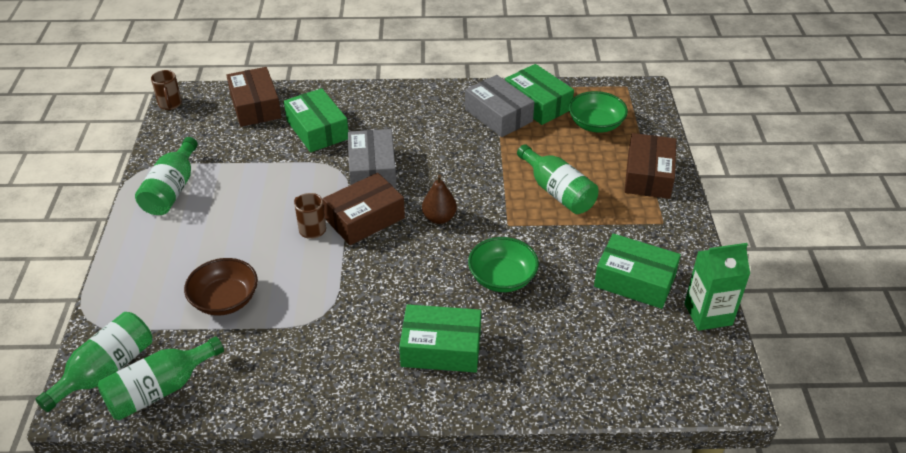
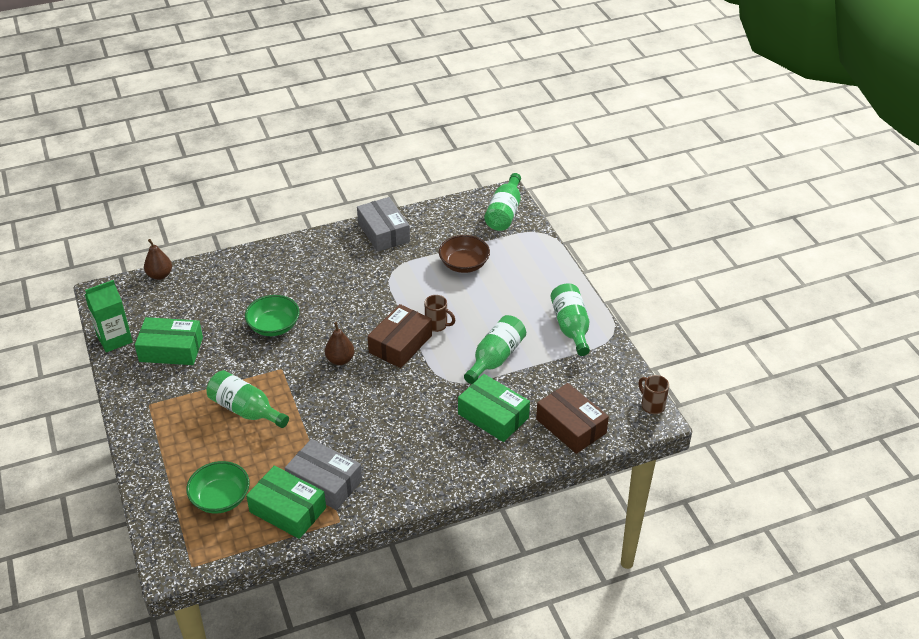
camera: 160 degrees right, 0 degrees up
(160, 390) = (464, 212): green bottle -> green bottle (495, 358)
(372, 170) = (418, 388): grey box -> grey box (383, 232)
(441, 348) = (302, 272): green box -> none
(646, 402) = (160, 275): none -> brown pear
(648, 175) = (162, 449): brown box -> none

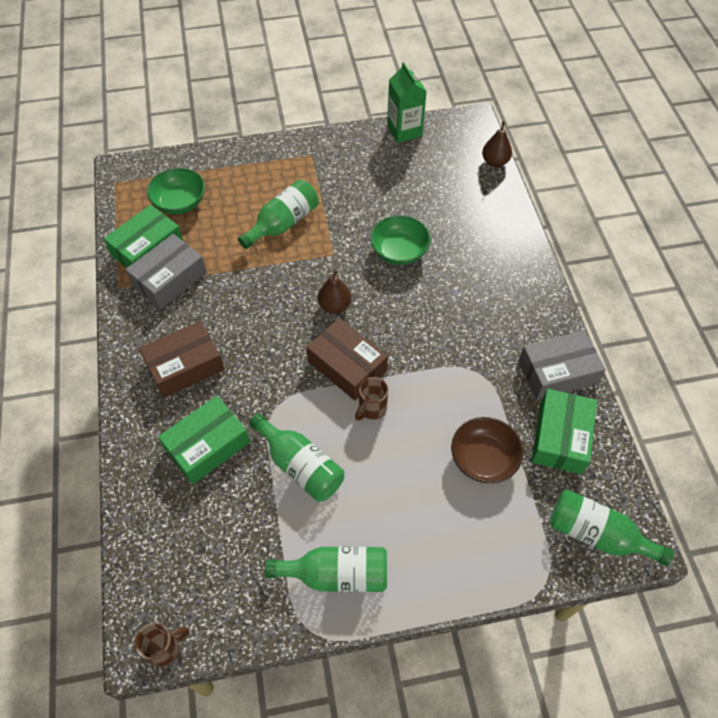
camera: 100 degrees right, 15 degrees up
(171, 349) = (381, 170): green box -> green box (560, 437)
(571, 426) = (164, 531): brown box -> brown box (185, 366)

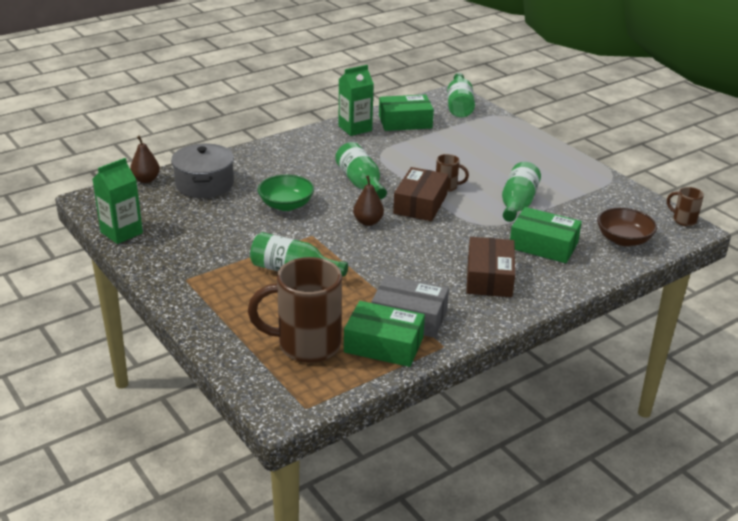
camera: 115 degrees left, 25 degrees down
(180, 202) = (306, 345): green bowl -> brown mug
(185, 366) = (489, 277): brown box -> brown box turned 60 degrees clockwise
(337, 574) = (572, 175): green bottle -> green bottle (360, 183)
(468, 201) = (204, 184): none -> grey pot
(483, 459) = (445, 143): brown bowl -> brown bowl (623, 239)
(557, 372) = (355, 128): grey box -> green carton

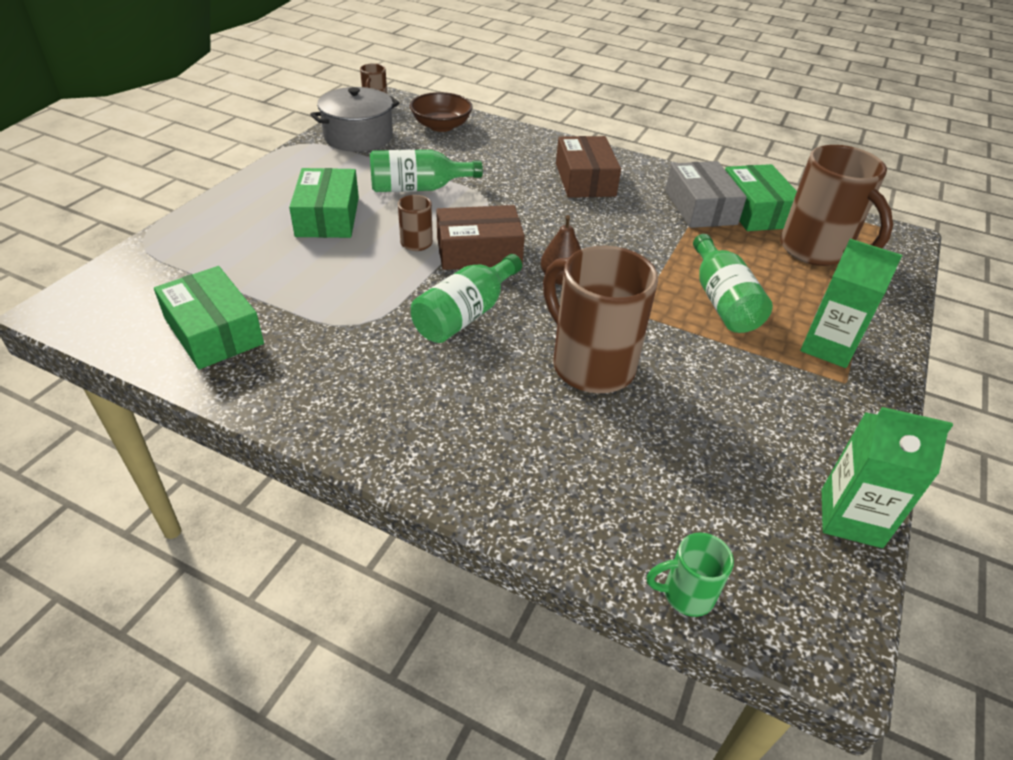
camera: 120 degrees left, 10 degrees up
(146, 180) = (685, 594): brown pear -> green mug
(204, 184) = (620, 491): grey pot -> grey pot (358, 137)
(286, 205) = (590, 364): green bowl -> brown mug
(355, 128) = (271, 381): green carton -> green carton (828, 347)
(459, 105) = (114, 291): green bottle -> none
(489, 277) = (585, 179): brown box -> brown box turned 75 degrees counterclockwise
(543, 245) = (494, 162): green box -> green box (327, 216)

